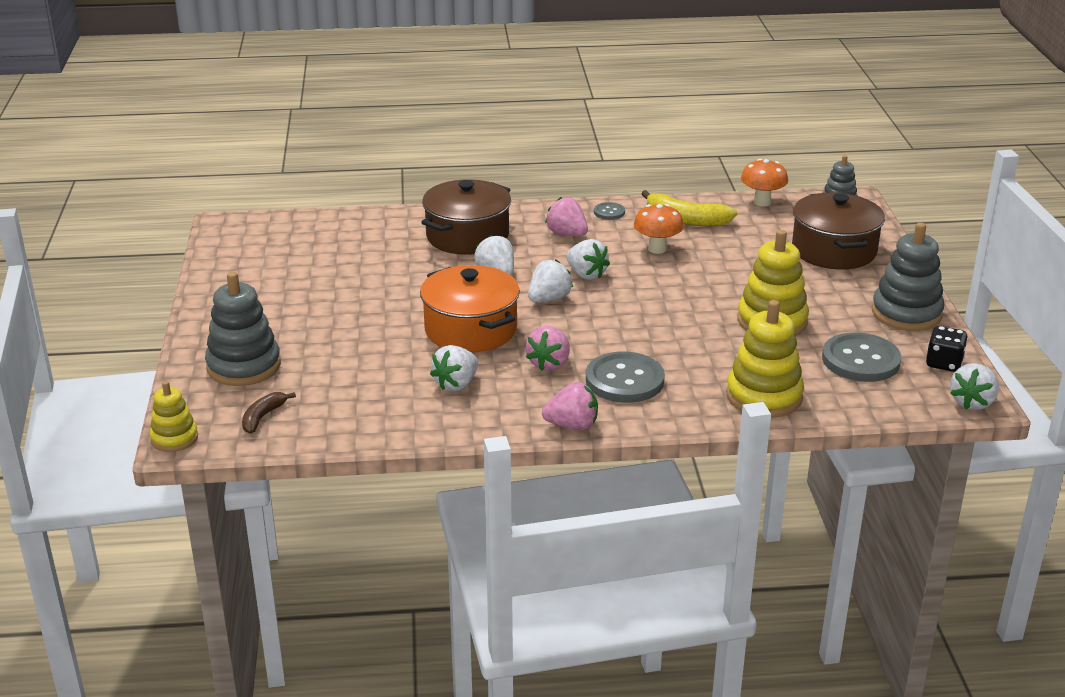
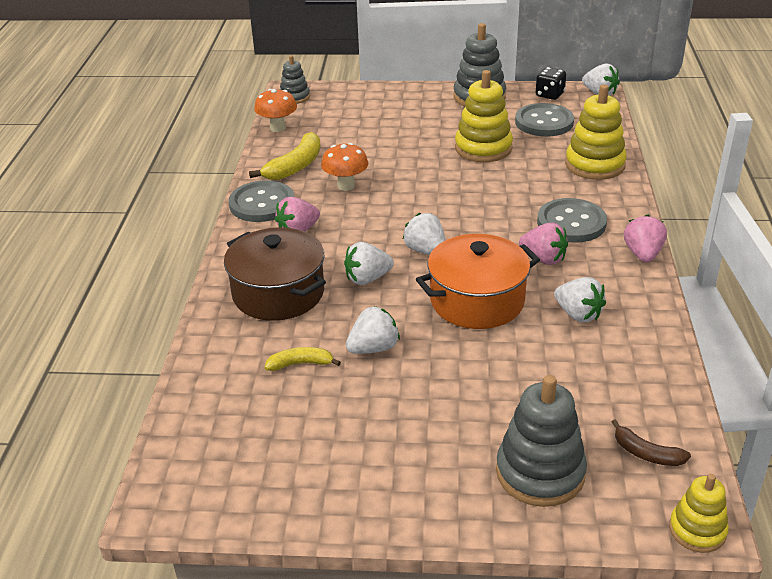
camera: 80 degrees left, 5 degrees up
(373, 256) = (301, 364): none -> yellow banana
(586, 275) = (384, 227): white strawberry -> white strawberry (373, 348)
(609, 212) = (262, 204): grey button -> grey button, size x2.07
(833, 250) = (375, 110): brown pot -> none

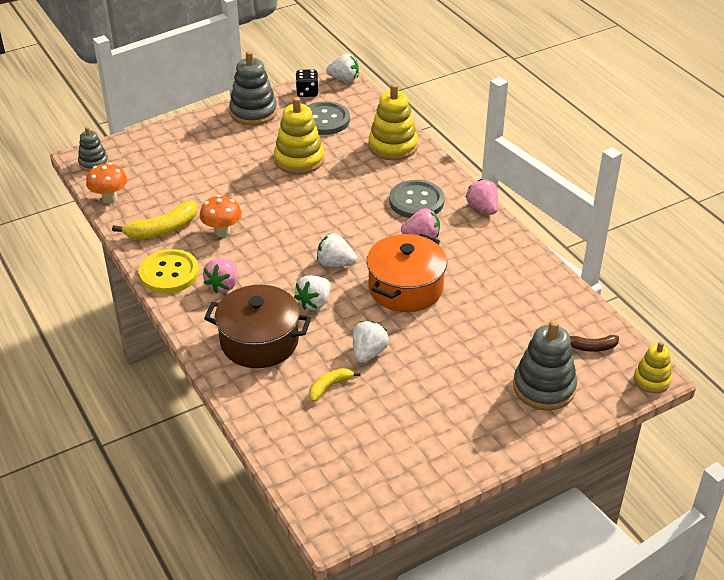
camera: 35 degrees left, 5 degrees up
(262, 204) = (169, 273): grey button -> yellow button
(295, 166) = (162, 229): yellow banana -> yellow banana turned 60 degrees clockwise
(578, 314) = (478, 271): white strawberry -> none

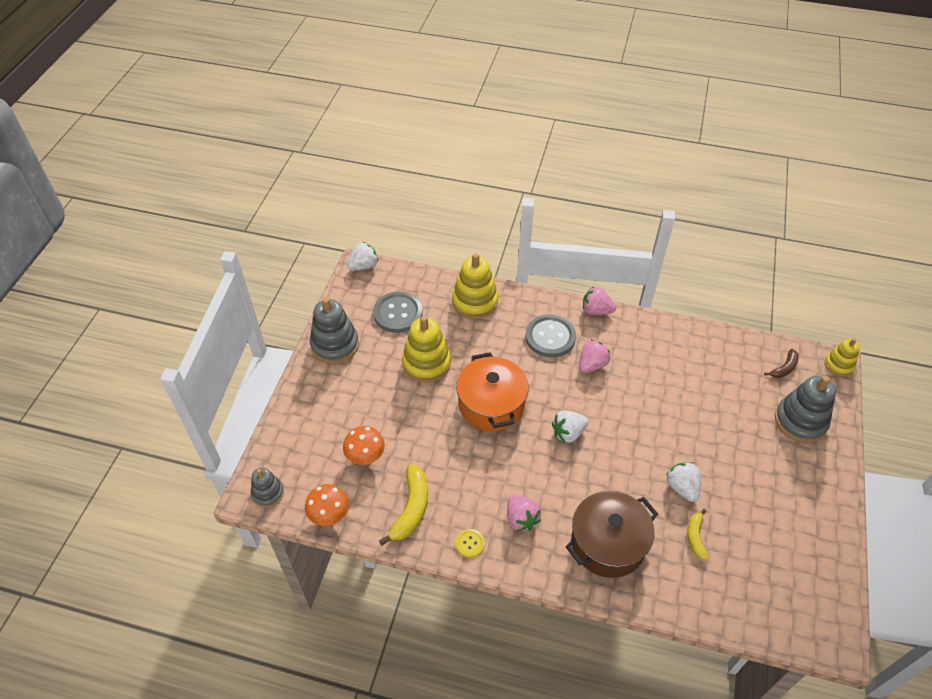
camera: 45 degrees left, 10 degrees up
(169, 273) = (470, 543): yellow button -> yellow button, size x0.48
(222, 232) = (458, 472): orange mushroom -> orange mushroom (366, 457)
(307, 92) = (352, 297): black dice -> none
(314, 303) = (598, 478): white strawberry -> none
(405, 288) = (635, 414): orange pot -> orange pot (491, 404)

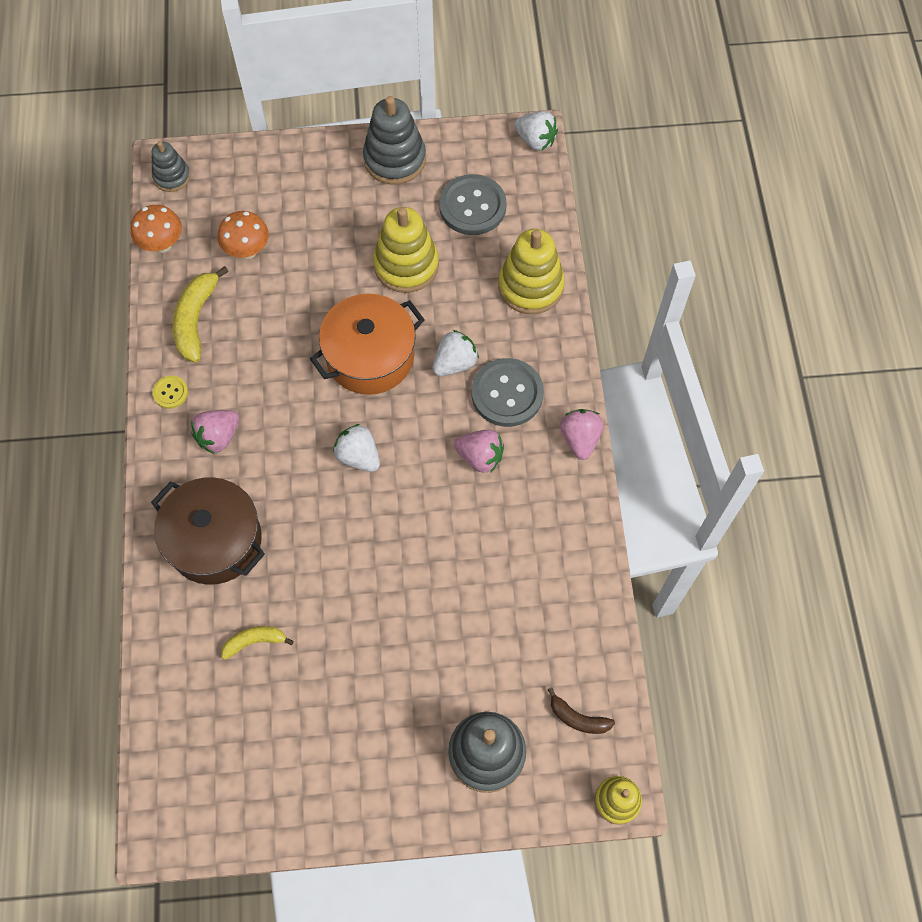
camera: 70 degrees right, 15 degrees up
(411, 509) = (196, 319): yellow banana -> yellow banana turned 105 degrees clockwise
(682, 487) = (322, 611): white strawberry -> white strawberry (455, 363)

